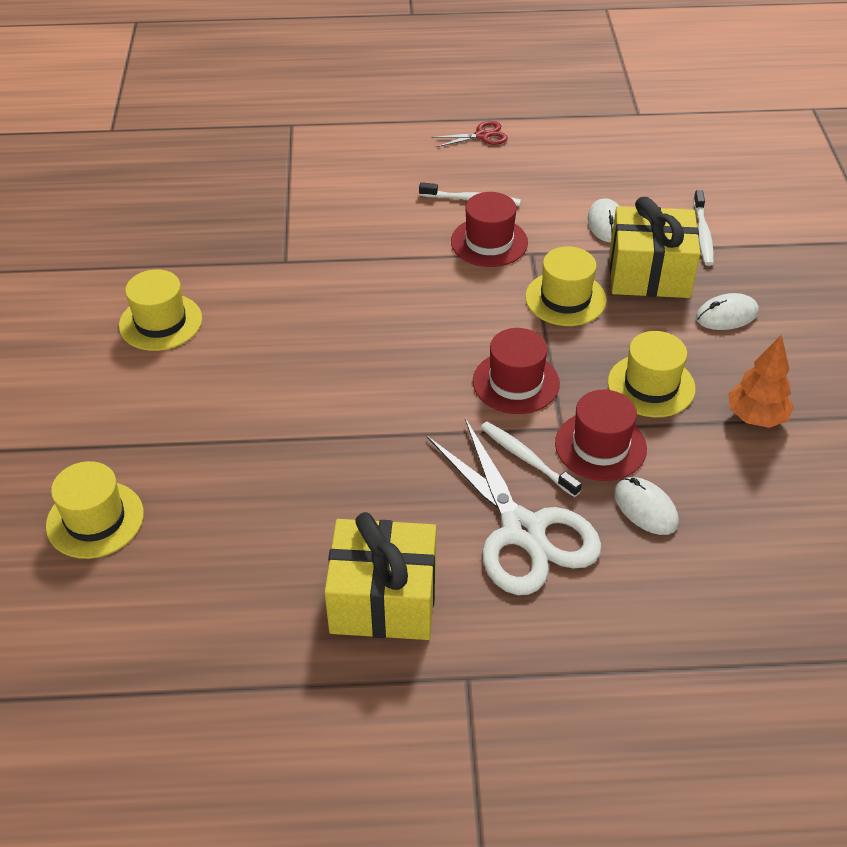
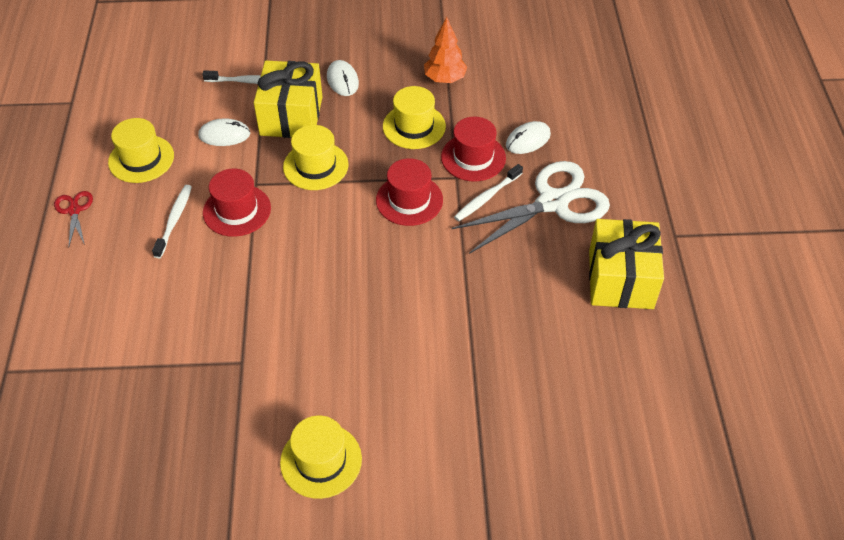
camera: 90 degrees left, 5 degrees up
(95, 519) = (568, 479): yellow hat -> yellow hat (141, 159)

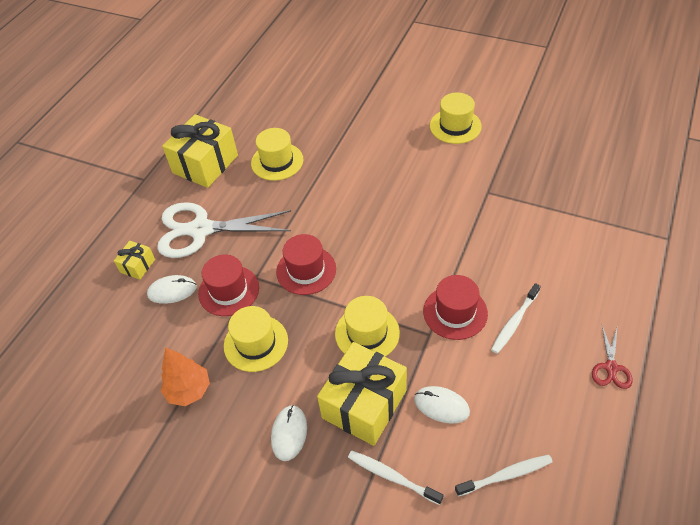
camera: 150 degrees left, 0 degrees up
(141, 159) = (536, 407): yellow hat -> yellow hat (277, 161)
(487, 197) = (245, 251): white toothbrush -> white toothbrush (505, 475)
(583, 149) = (137, 266): none -> yellow gift

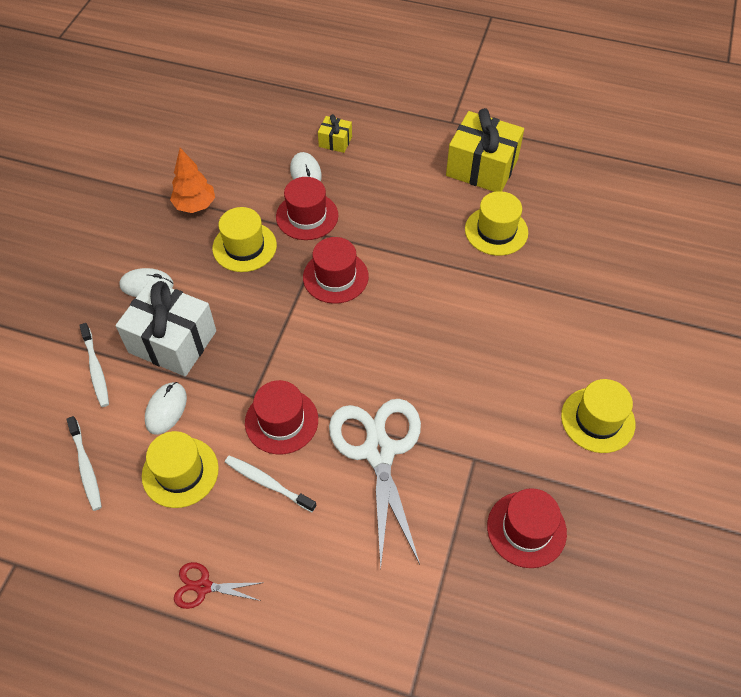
camera: 80 degrees right, 5 degrees up
(201, 230) = (385, 181): white scissors -> white scissors (379, 451)
(364, 404) = (172, 341): yellow gift -> white gift
(367, 333) = (255, 338): yellow hat -> yellow hat (180, 472)
(392, 477) = (96, 369): white toothbrush -> white toothbrush turned 135 degrees clockwise
(540, 170) = (526, 529): none -> red hat

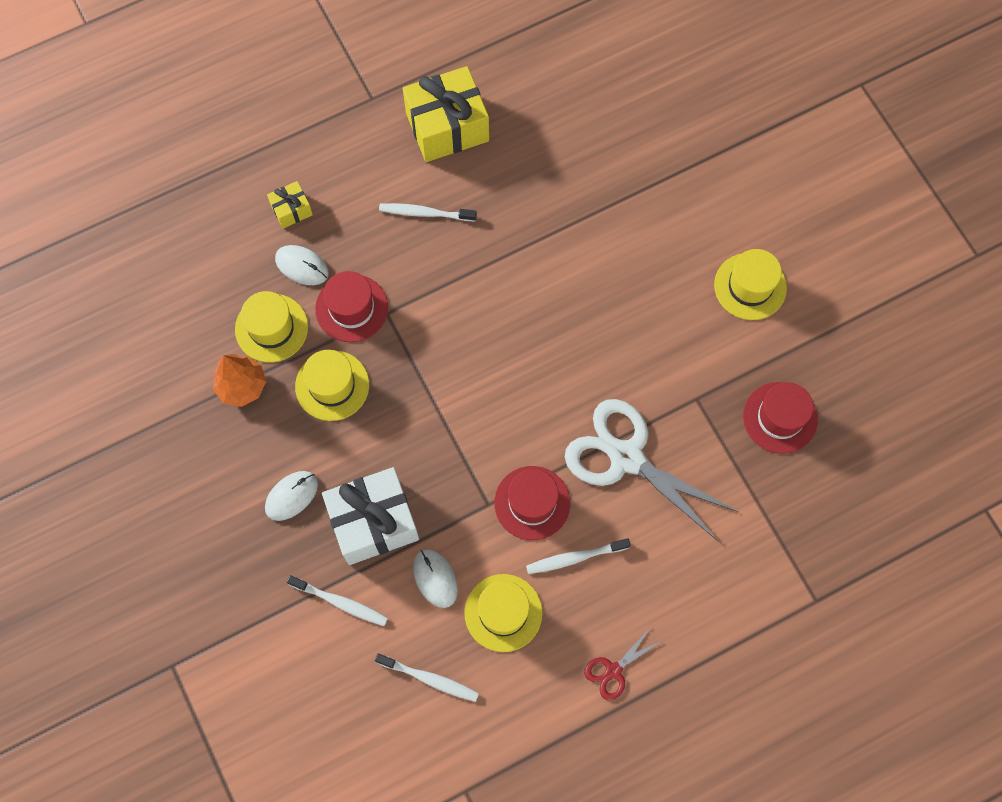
camera: 45 degrees left, 15 degrees up
(335, 277) = (438, 344): red hat -> none
(413, 201) = (425, 213): none -> white toothbrush
(496, 231) = (521, 182): yellow hat -> yellow hat (271, 328)

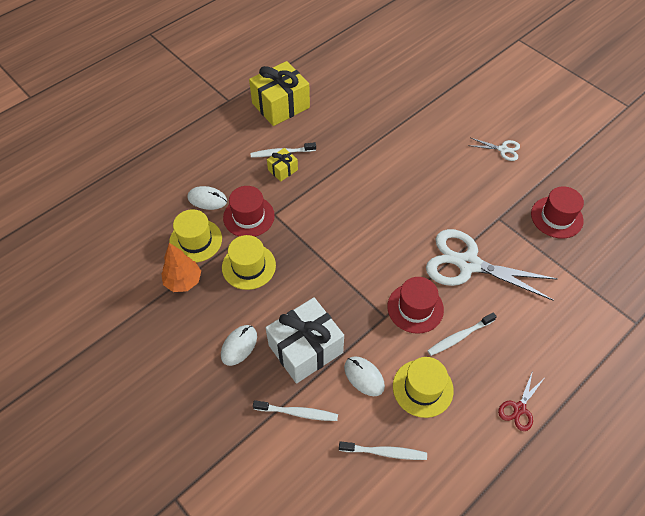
camera: 15 degrees left, 15 degrees down
(291, 210) = (191, 169): yellow gift -> yellow gift (282, 170)
(750, 286) = (503, 149): yellow hat -> white scissors

